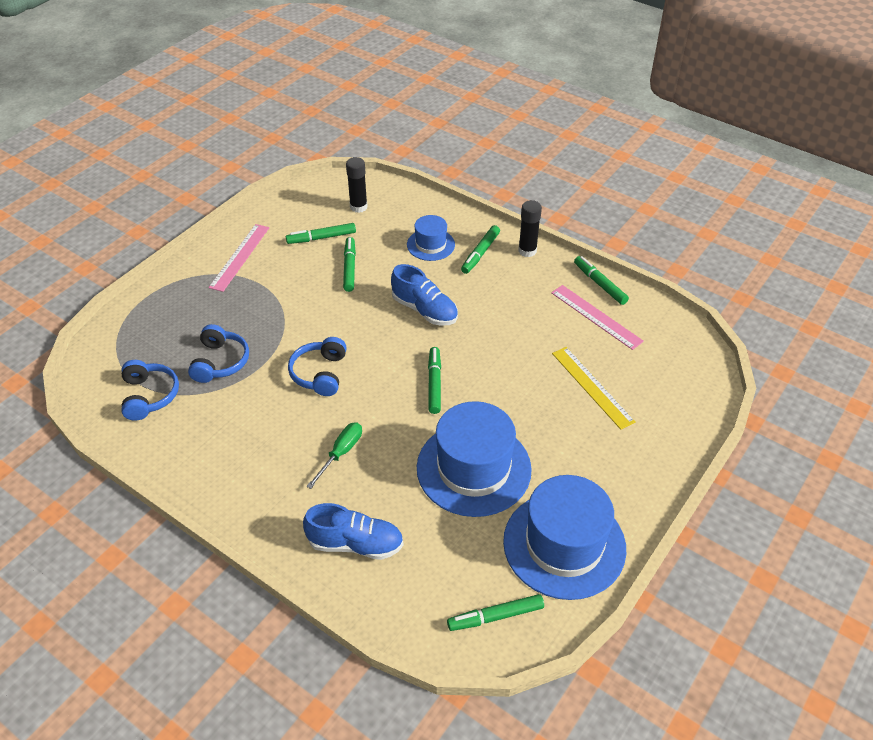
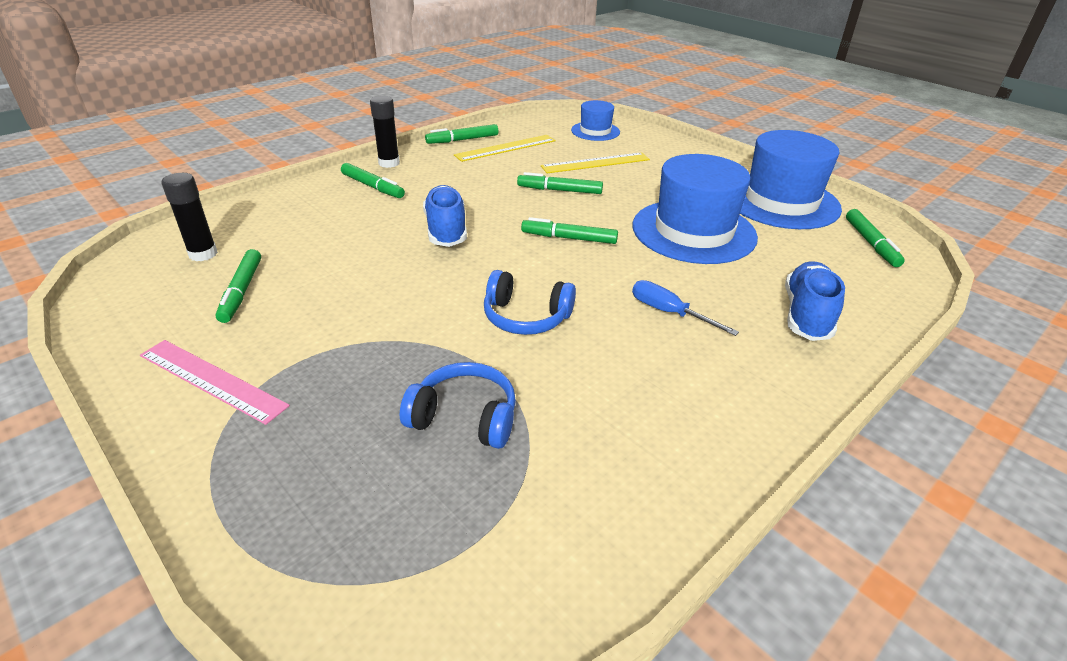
camera: 80 degrees left, 10 degrees down
(149, 396) = (517, 521): blue headphones -> none
(341, 453) = (669, 312): green screwdriver -> blue screwdriver
(349, 268) = (329, 274): green marker -> green marker (559, 190)
(424, 310) = (446, 230): blue shoe -> blue shoe turned 60 degrees counterclockwise
(430, 244) = (332, 213): blue hat -> blue hat (595, 131)
(596, 316) = (505, 148): pink ruler -> yellow ruler

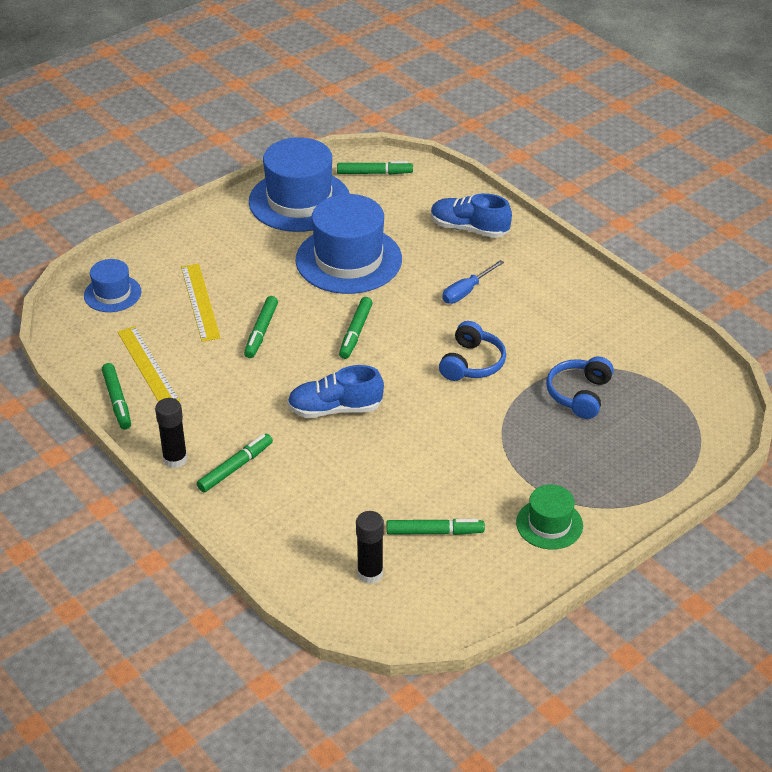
camera: 85 degrees left, 5 degrees up
(212, 380) = (549, 524): pink ruler -> green hat

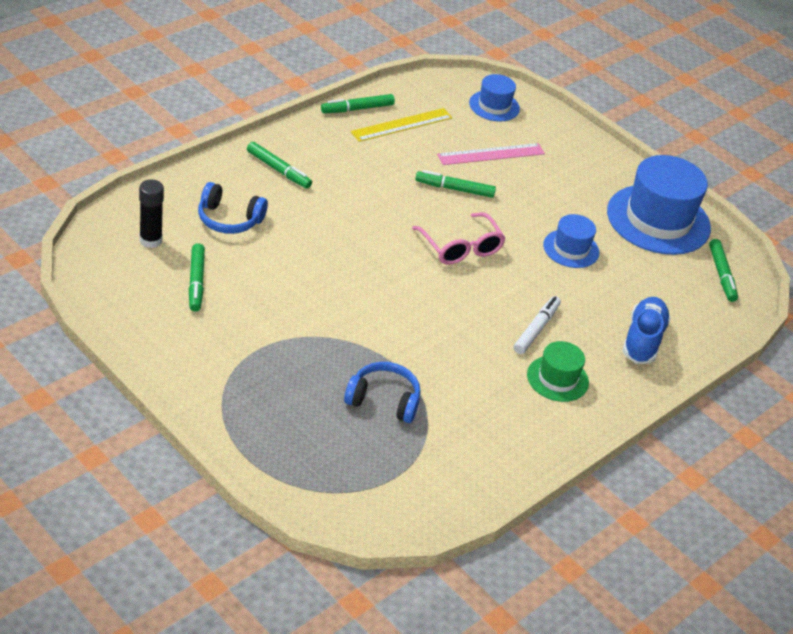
camera: 80 degrees right, 0 degrees up
(175, 459) = (288, 138): black glue stick -> none
(200, 302) = (491, 154): yellow ruler -> pink ruler
(335, 409) = (353, 230): blue shoe -> none
(348, 260) = (571, 249): blue hat -> blue hat, size x0.52
(355, 332) = (461, 248): green marker -> pink glasses
(466, 291) = (536, 329): blue screwdriver -> white marker
(472, 363) = (424, 324): blue headphones -> blue headphones (229, 219)
(549, 524) = (201, 358): green hat -> green hat (557, 378)

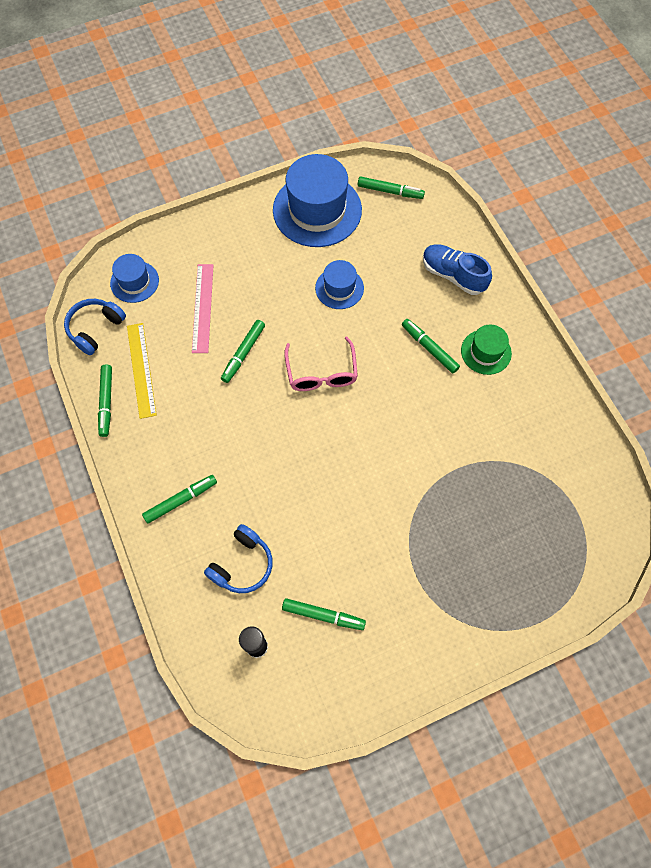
camera: 65 degrees left, 25 degrees up
(383, 400) = (492, 492): blue headphones -> blue headphones (95, 329)
(461, 248) = (321, 373): pink glasses -> pink glasses turned 90 degrees clockwise
(536, 329) = (429, 348): white marker -> green marker

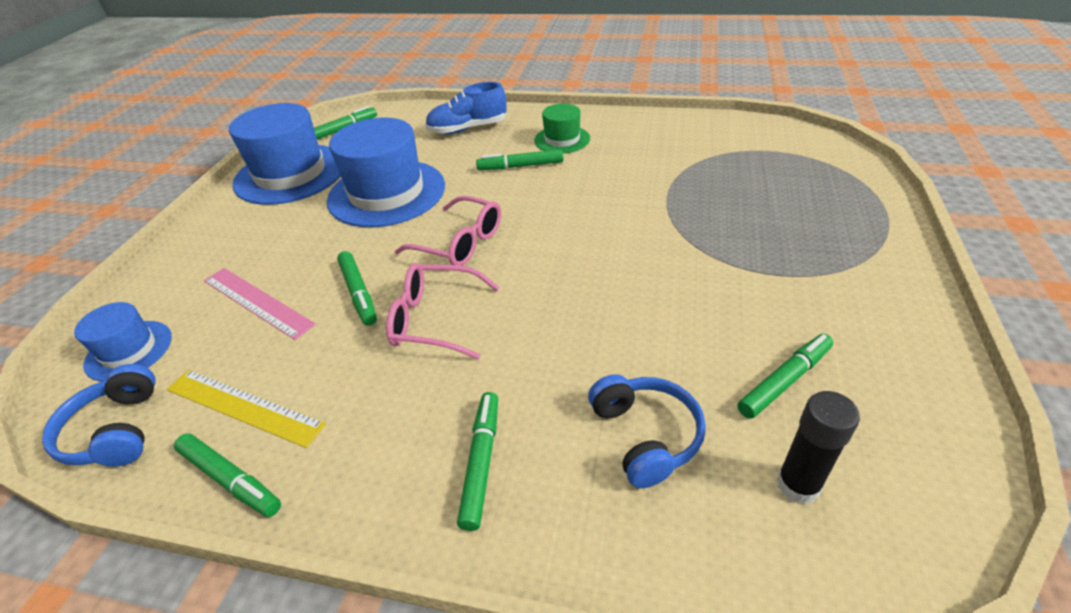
camera: 50 degrees left, 25 degrees down
(251, 409) = (434, 319): none -> pink glasses
(339, 288) = (387, 193): blue hat -> blue hat, size x1.91

